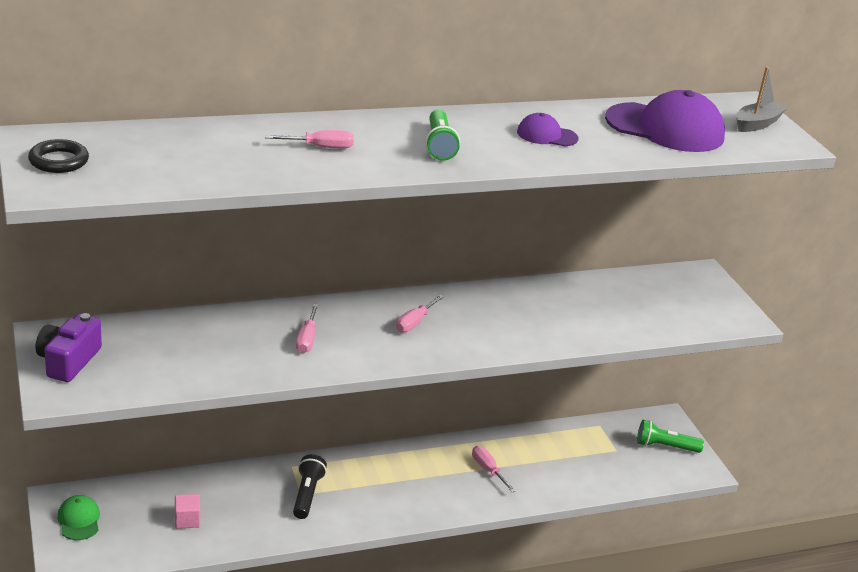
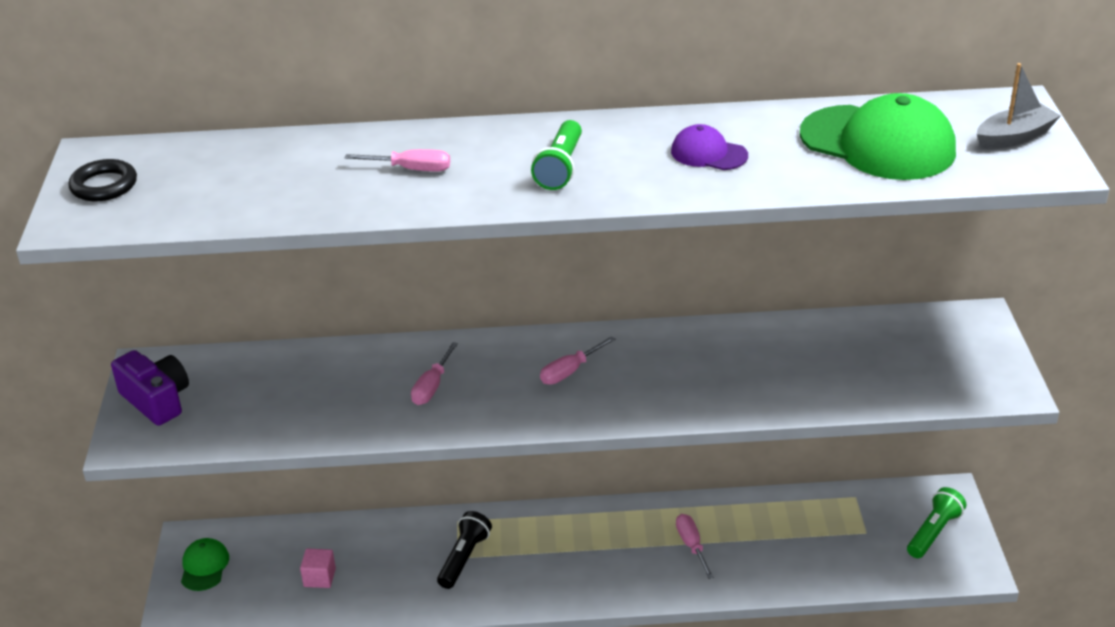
camera: 20 degrees right, 5 degrees up
(68, 361) = (156, 400): purple camera -> purple camera turned 105 degrees clockwise
(665, 128) = (878, 143): purple cap -> green cap
(665, 446) = (933, 532): green flashlight -> green flashlight turned 105 degrees clockwise

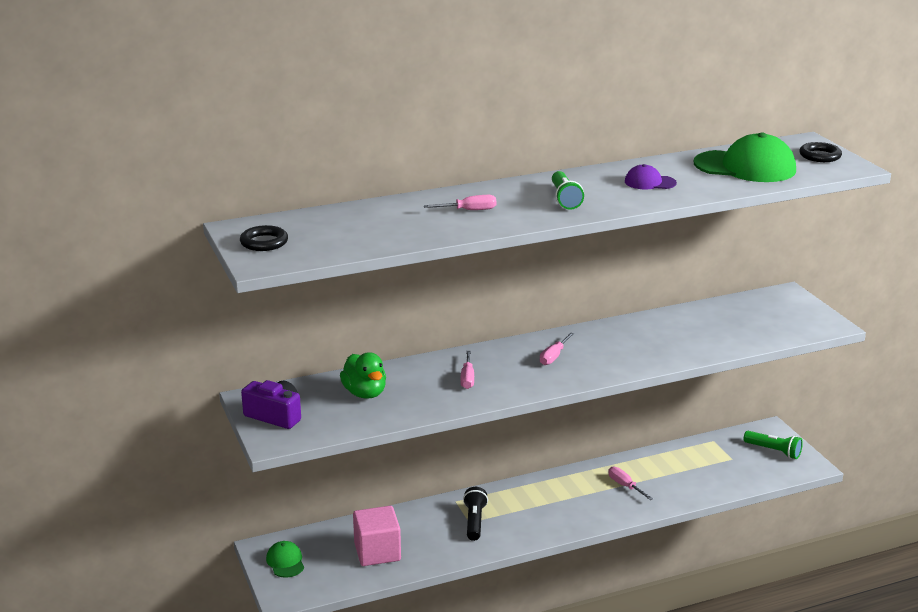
camera: 20 degrees left, 10 degrees down
(287, 386) = (365, 393): none -> green duck
(319, 577) = (377, 552): pink cube -> pink cube, size x1.93
(933, 532) = (773, 451): green flashlight -> green flashlight turned 105 degrees clockwise
(1014, 137) = (820, 156): grey boat -> black ring

